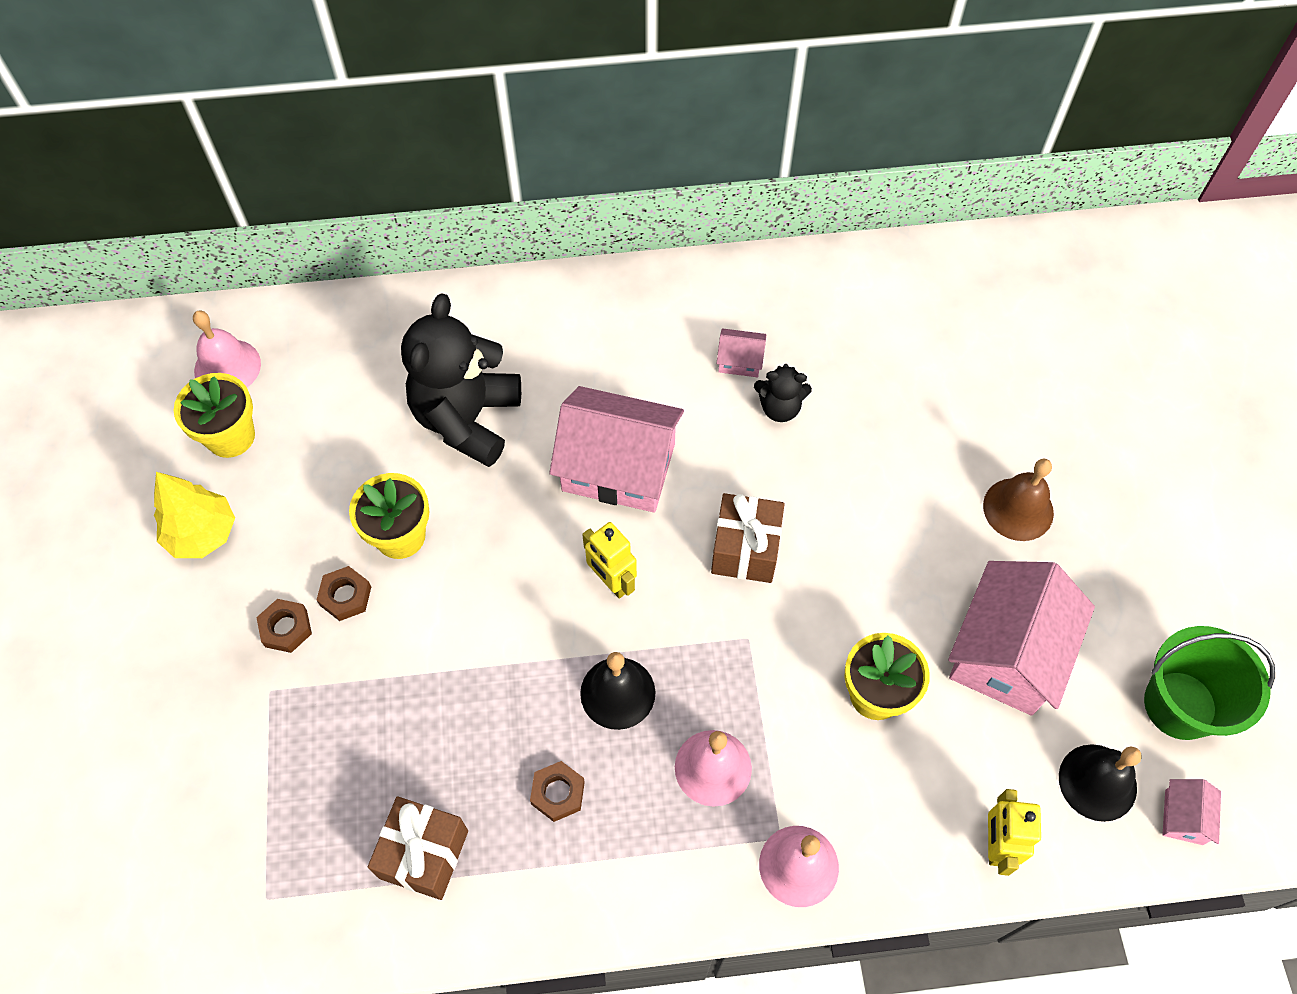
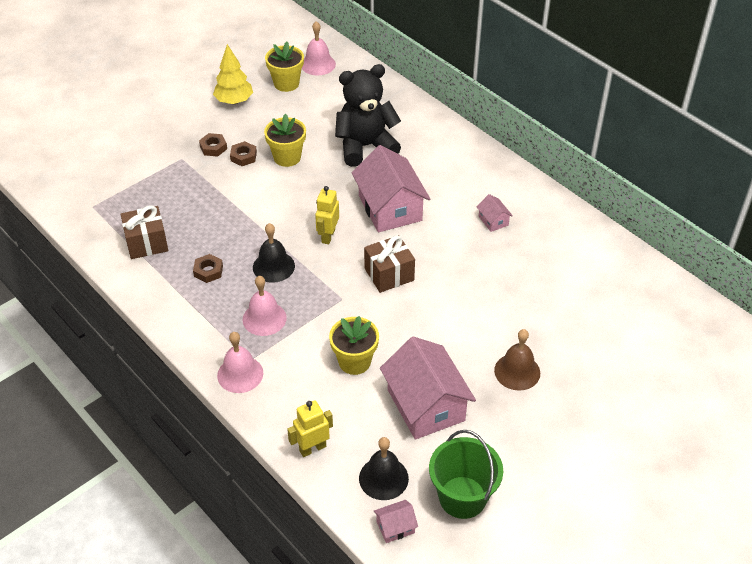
camera: 55 degrees right, 15 degrees down
(780, 408) = (481, 248): black teddy bear -> none
(1007, 653) = (425, 405): pink house -> pink house turned 75 degrees clockwise

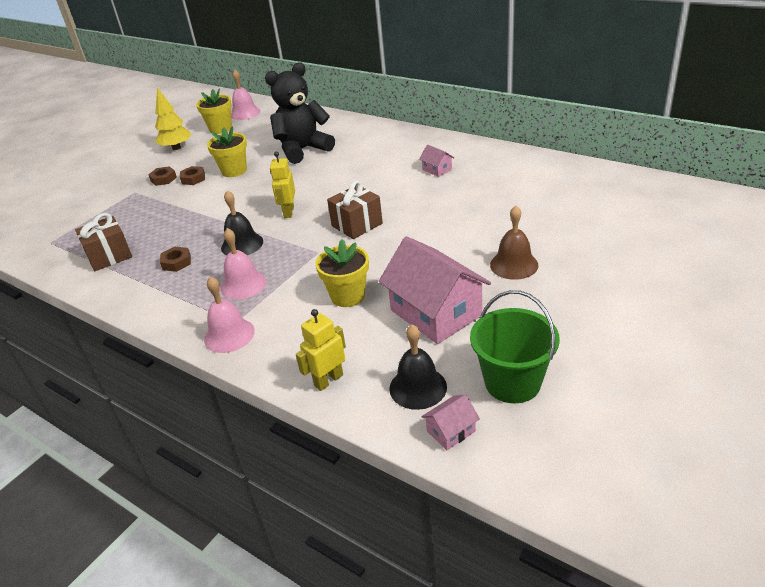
camera: 10 degrees left, 10 degrees down
(390, 208) = (340, 182): pink house -> none

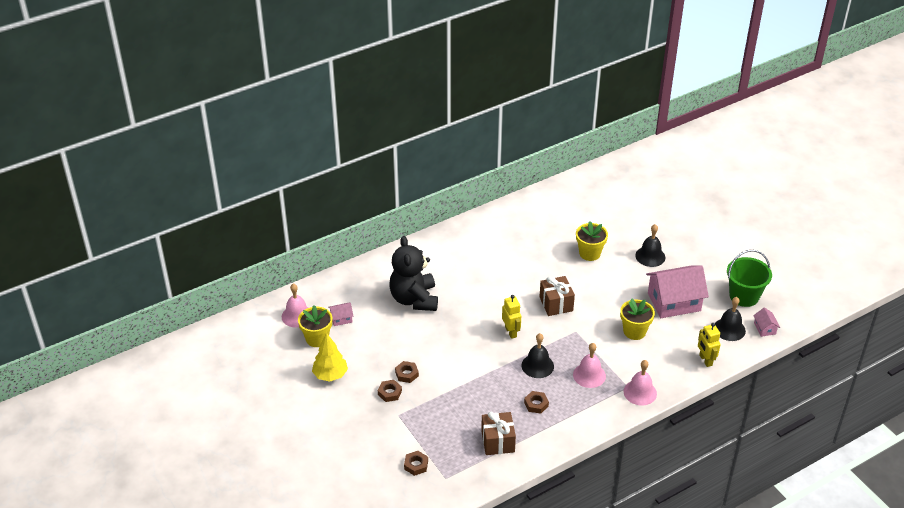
camera: 70 degrees left, 5 degrees up
(66, 221) = (416, 465): none -> brown nut
(234, 171) = (415, 347): yellow flower pot -> yellow flower pot (589, 253)
(288, 212) = (511, 332): yellow robot -> yellow robot turned 135 degrees counterclockwise
(437, 169) = (512, 243): pink house -> pink house (341, 319)
(514, 265) = (650, 256): brown bell -> black bell

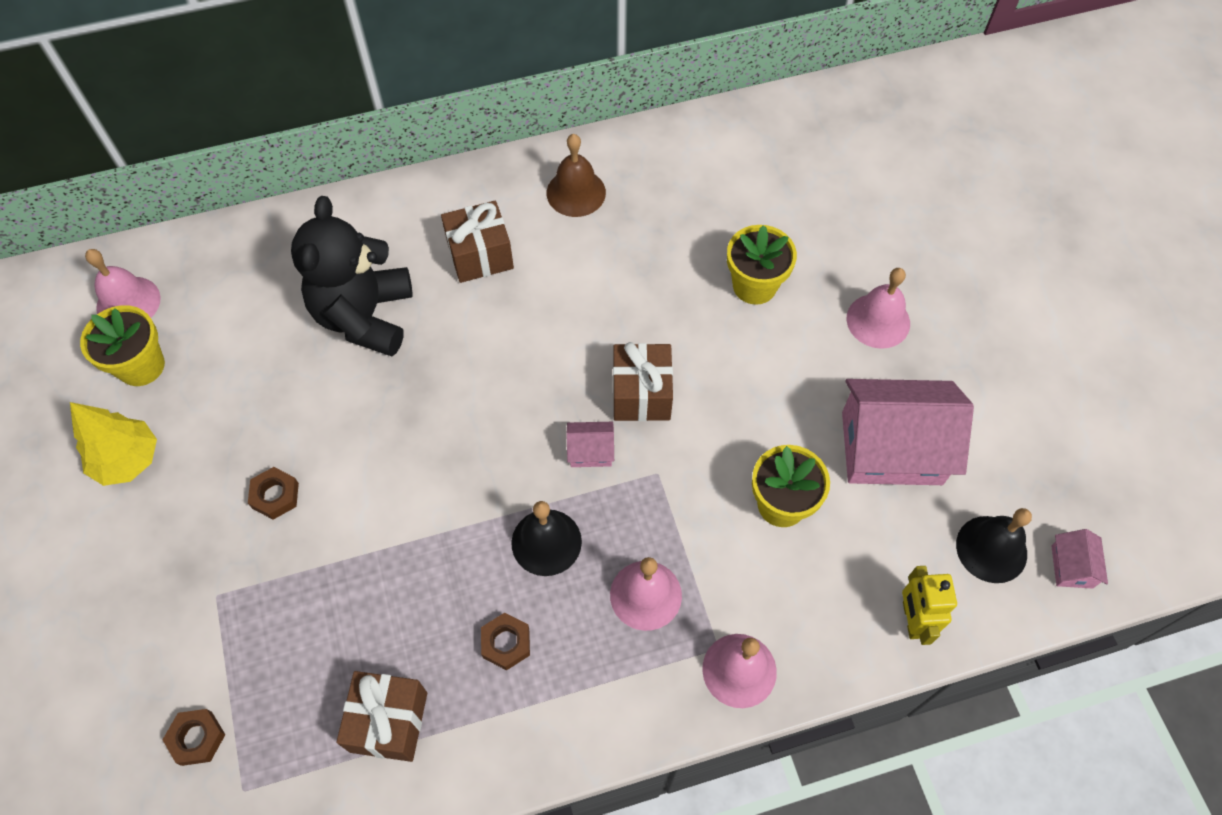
camera: 15 degrees right, 20 degrees up
(341, 319) = (207, 329): pink house -> pink house (590, 451)
(389, 393) = (222, 534): brown nut -> none
(457, 265) = (480, 255): none -> brown gift
(491, 232) = (576, 192): none -> brown bell
(511, 332) = (524, 442): yellow robot -> none
(650, 256) = (878, 320): black bell -> pink bell
(744, 296) = (1050, 469): green bucket -> none

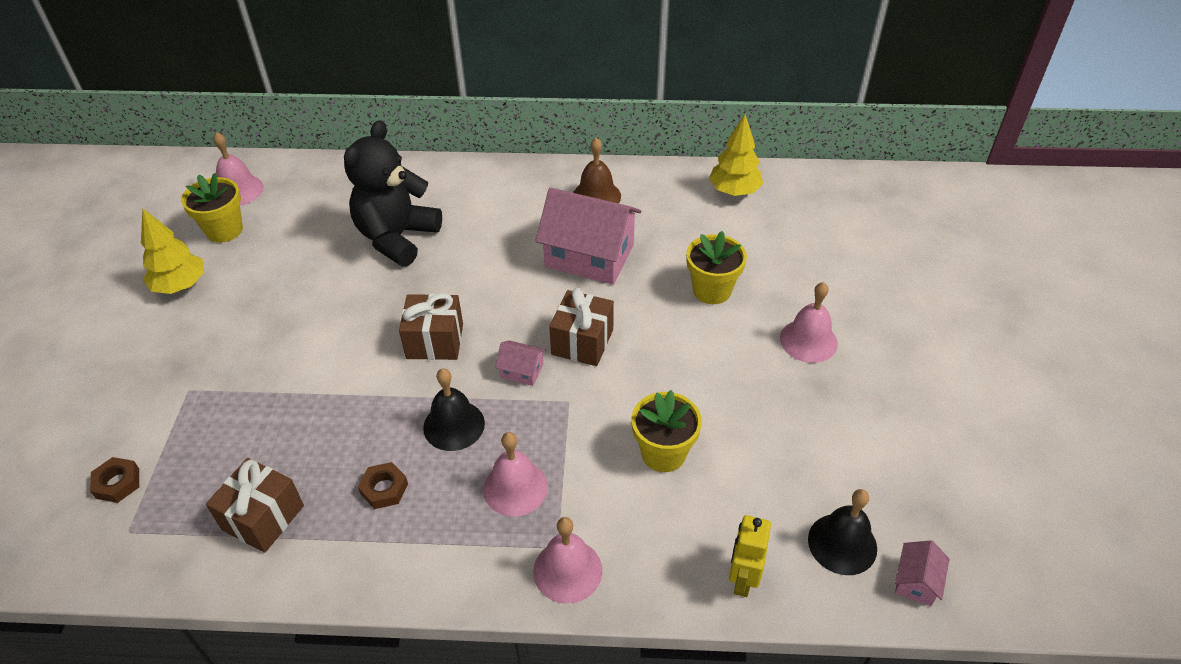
camera: 20 degrees right, 15 degrees down
(275, 495) = (268, 336): brown nut -> none
(480, 255) = (502, 219): brown gift -> brown gift (435, 341)
(729, 144) = (734, 191): none -> yellow tree
(891, 448) = (780, 438): pink house -> pink house (589, 256)

